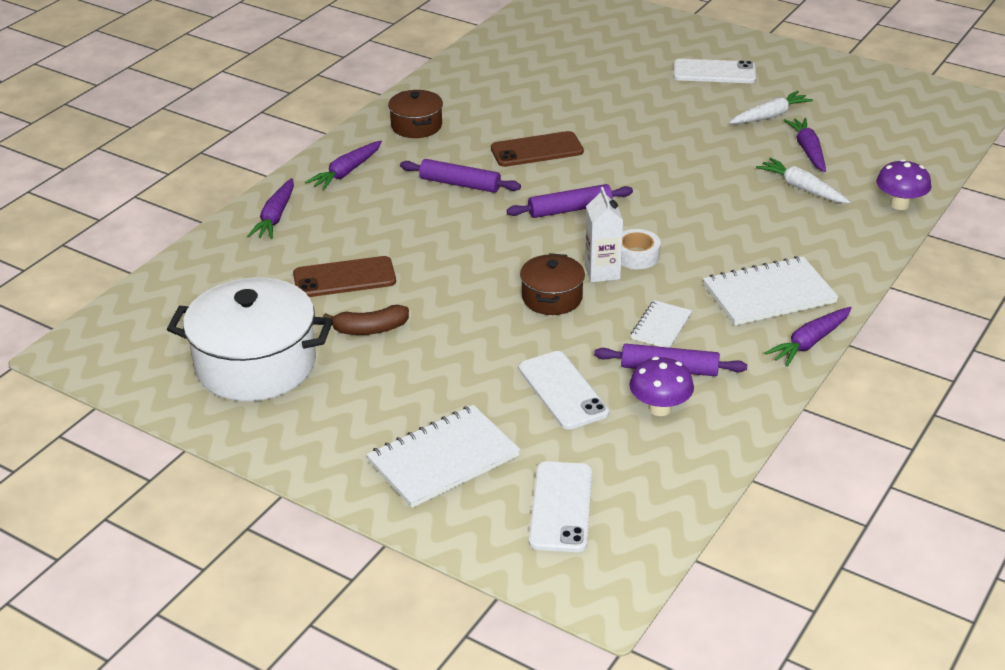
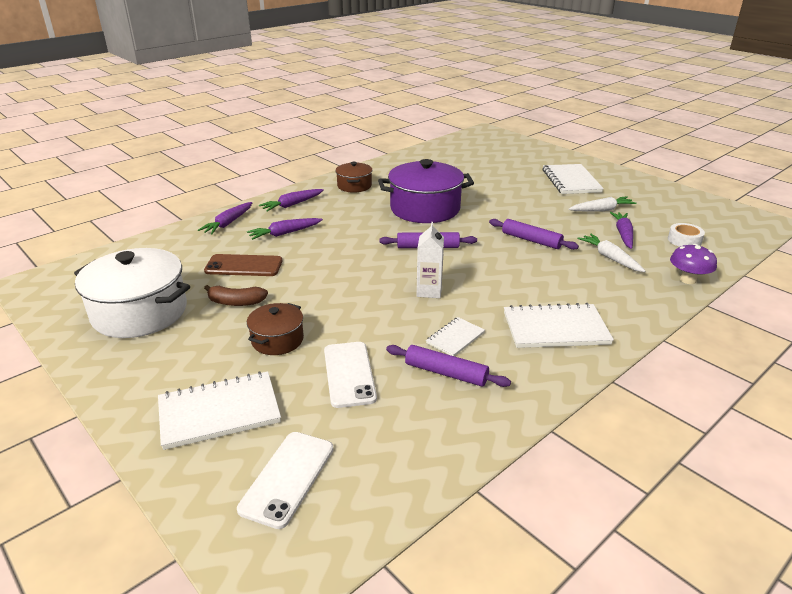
camera: 15 degrees right, 5 degrees down
(460, 184) = (361, 221): purple rolling pin -> purple rolling pin (531, 240)
(537, 150) = (425, 209): brown phone -> purple pot
(552, 298) = (381, 303): brown pot -> brown pot (277, 340)
(636, 255) = (461, 284): white tape -> white tape (684, 240)
(660, 408) = (422, 405): purple mushroom -> none
(714, 72) = (571, 181): white phone -> white notebook
(809, 343) = (576, 373): purple carrot -> purple carrot (284, 233)

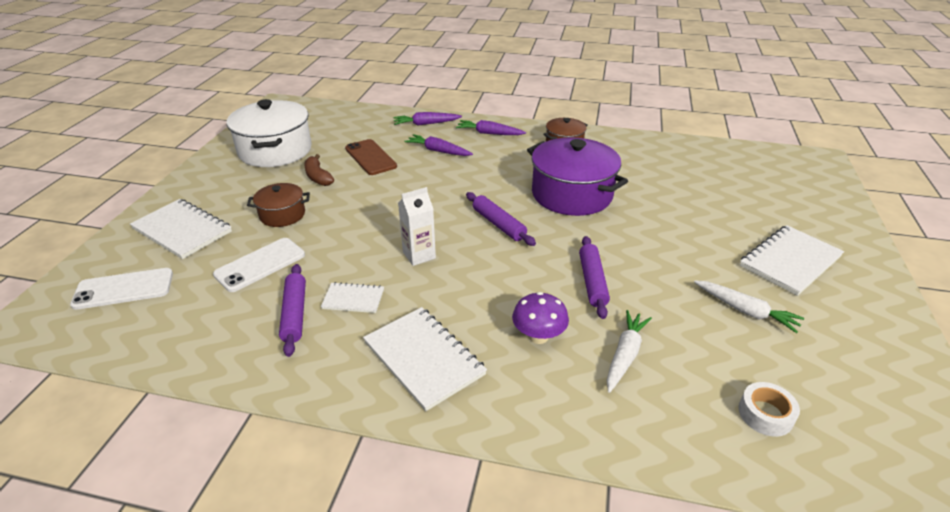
camera: 55 degrees right, 5 degrees up
(623, 234) = (703, 349): purple carrot -> none
(688, 280) = (651, 445): purple mushroom -> purple mushroom (538, 336)

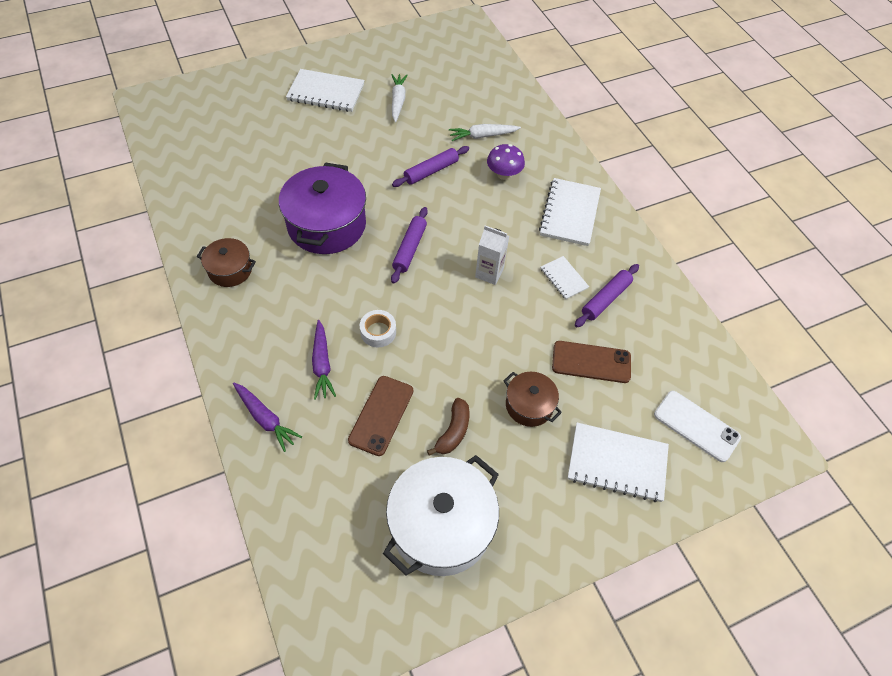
camera: 130 degrees left, 20 degrees up
(182, 230) = (617, 463): white notebook -> white notebook turned 75 degrees counterclockwise
(260, 265) = (591, 362): white phone -> brown phone
(489, 133) = (249, 343): purple carrot -> none
(765, 414) = (474, 80): white tape -> white tape (378, 332)

